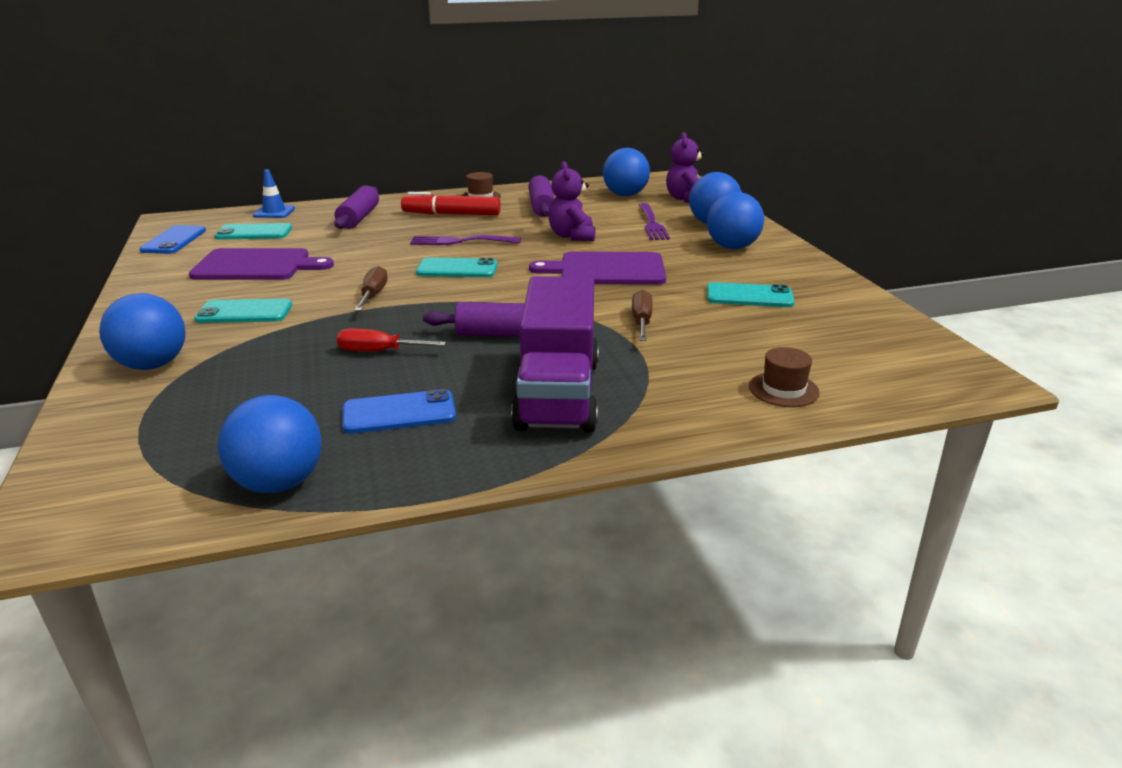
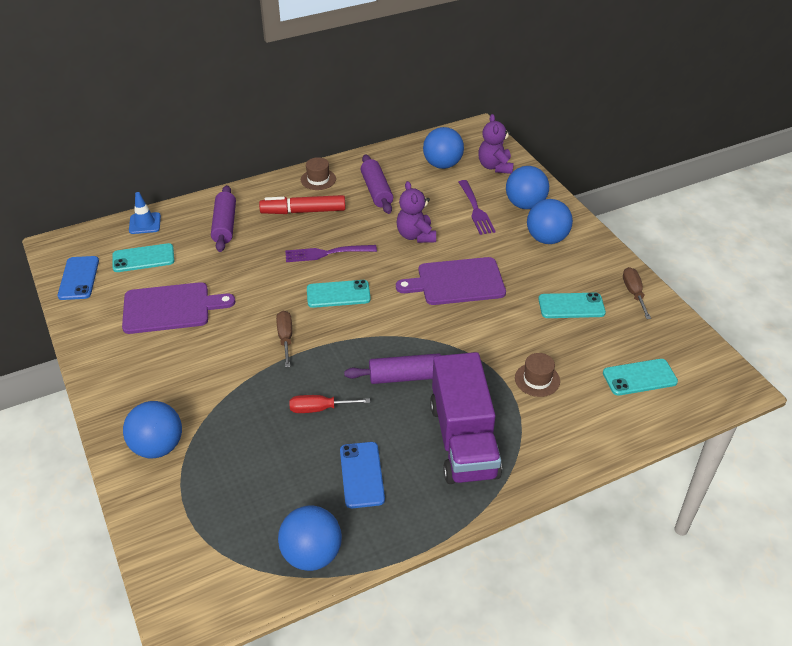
camera: 10 degrees left, 15 degrees up
(244, 312) = (193, 373): turquoise phone -> turquoise phone (639, 377)
(399, 413) = (362, 475): blue phone -> blue phone turned 75 degrees counterclockwise
(641, 322) = (500, 348): brown screwdriver -> brown screwdriver (634, 293)
(783, 389) = (612, 415): brown hat -> brown hat (537, 379)

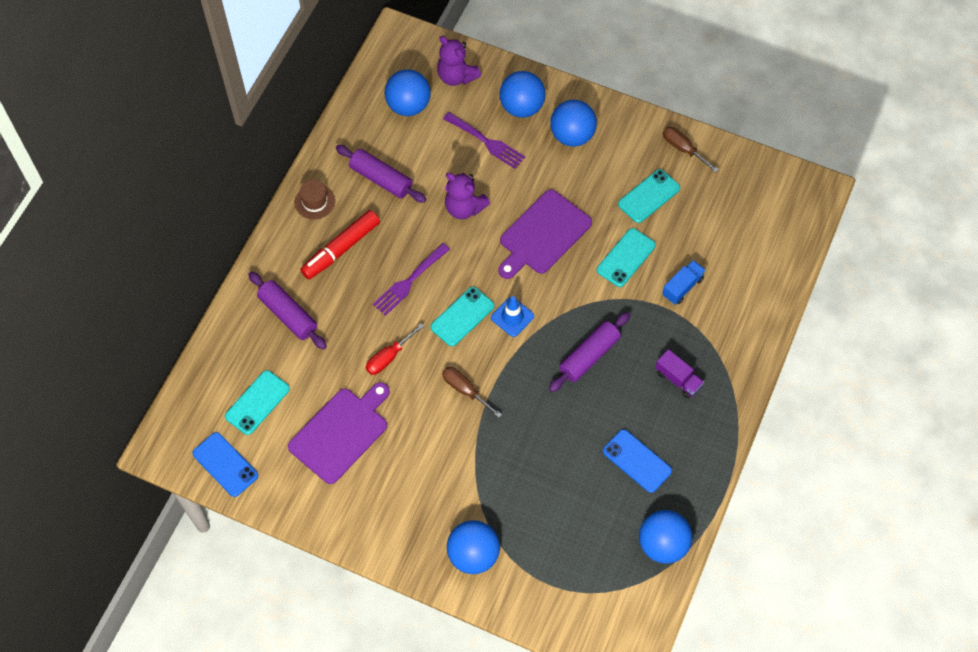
camera: 40 degrees left, 20 degrees up
(145, 223) = (212, 365): blue traffic cone -> blue traffic cone (512, 317)
(319, 409) = (555, 432): red screwdriver -> red screwdriver (389, 357)
(463, 440) = (678, 379): purple truck -> purple truck, size x0.44
(537, 379) = (682, 287): brown hat -> blue truck
(639, 377) = (749, 231): turquoise phone -> turquoise phone (626, 258)

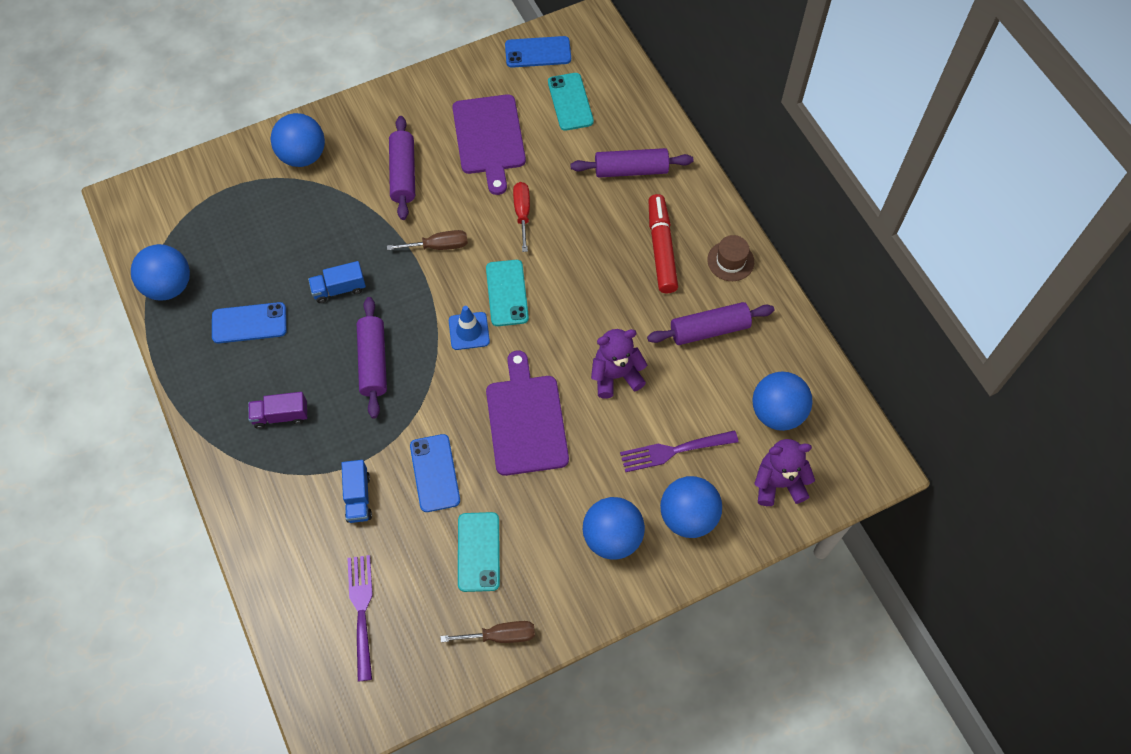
camera: 130 degrees right, 0 degrees up
(409, 281) = (580, 277): purple fork -> purple fork (361, 611)
(425, 466) = (403, 174): none -> purple rolling pin
(557, 426) = (339, 289): none -> blue truck
(626, 258) = (435, 473): turquoise phone -> blue phone

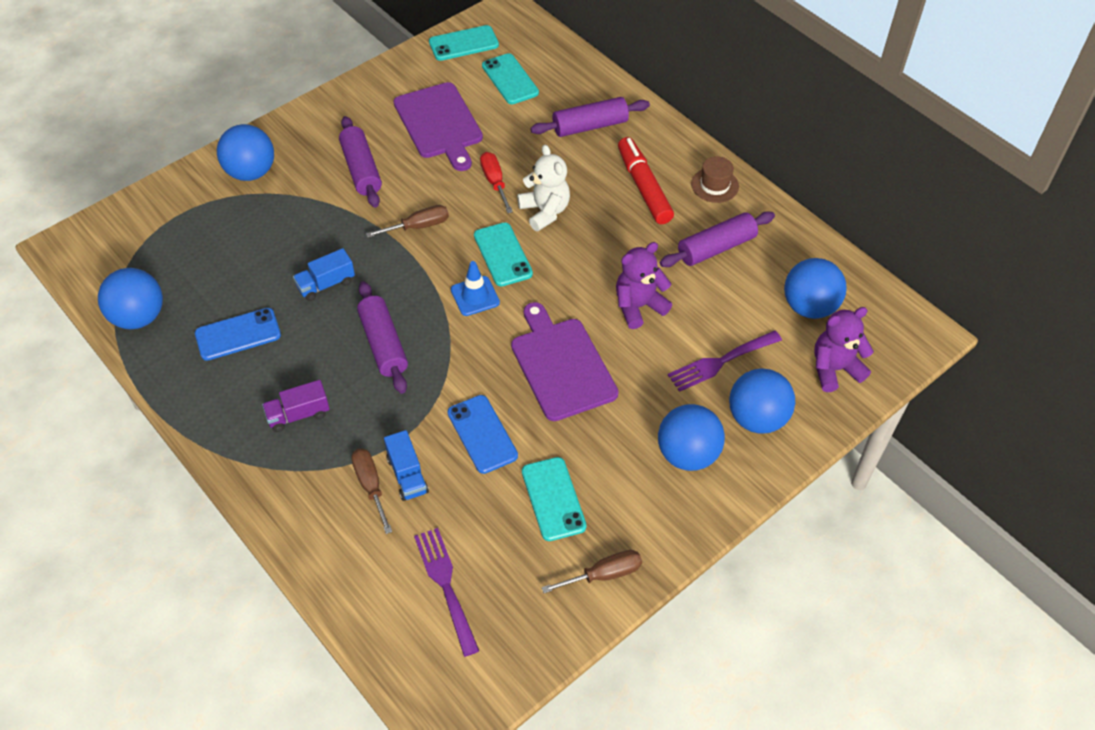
camera: 15 degrees left, 10 degrees down
(324, 500) = (370, 486): none -> brown screwdriver
(538, 52) = (463, 43): blue phone -> turquoise phone
(559, 255) = (545, 211): none -> white teddy bear

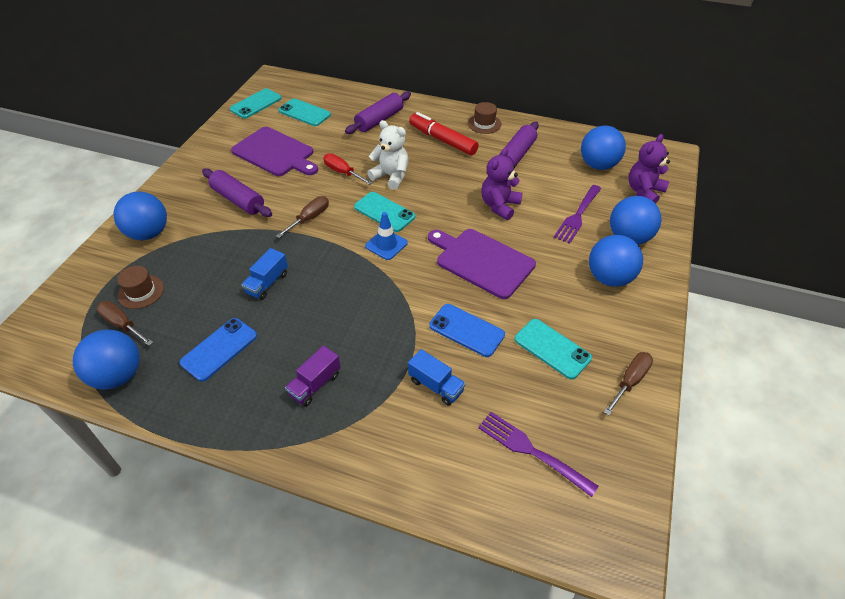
camera: 30 degrees left, 5 degrees down
(206, 237) = (141, 292): none -> brown hat
(370, 486) = (414, 408): brown screwdriver -> brown screwdriver (122, 324)
(383, 344) = (344, 304): purple rolling pin -> none

